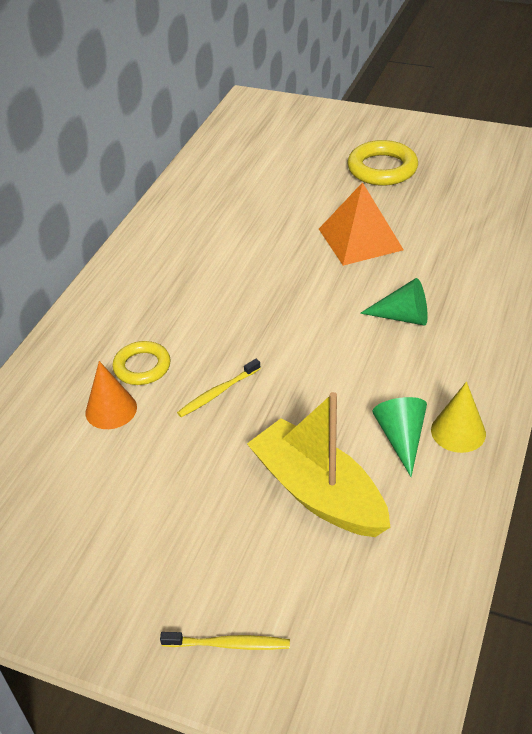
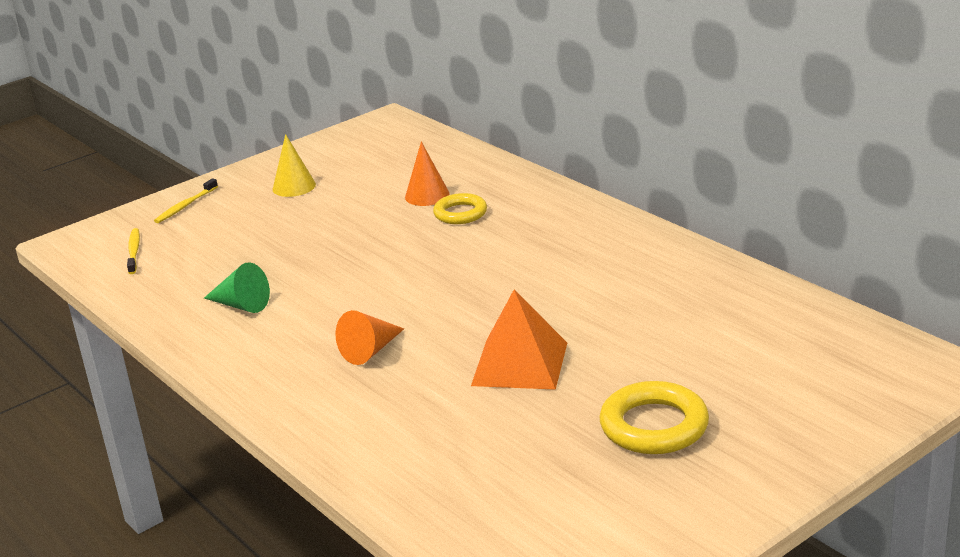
camera: 120 degrees right, 15 degrees down
(217, 393) = (390, 239): yellow toothbrush -> yellow toothbrush (134, 251)
(318, 492) = (243, 258): yellow boat -> none
(403, 317) = (370, 351): green cone -> orange cone
(458, 431) = (212, 333): yellow cone -> yellow cone (294, 186)

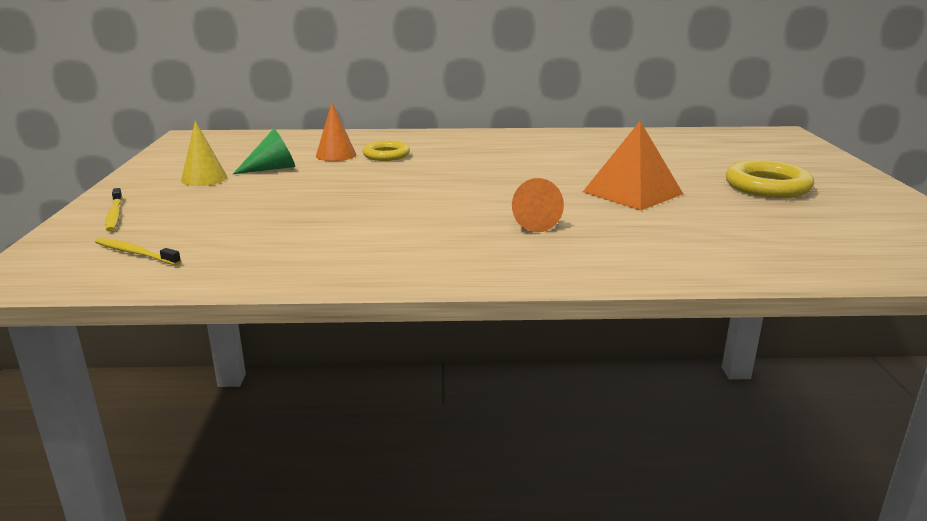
camera: 55 degrees left, 5 degrees down
(241, 305) = (355, 241): green cone -> green cone (272, 169)

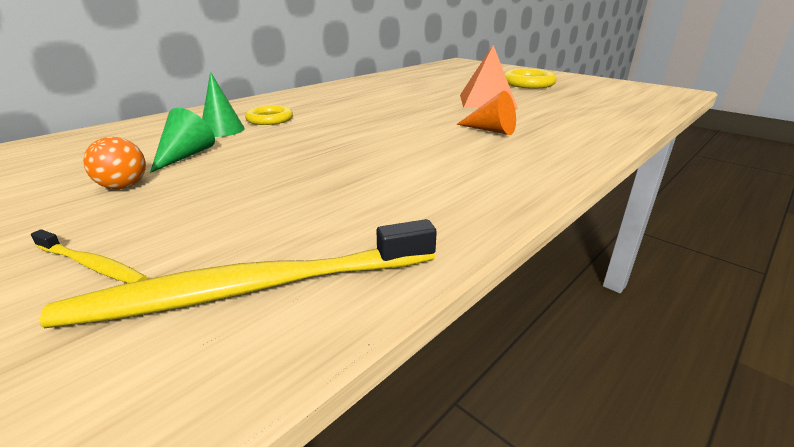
camera: 45 degrees left, 5 degrees up
(135, 253) = (251, 289): yellow toothbrush -> yellow toothbrush, size x2.12
(204, 179) = (123, 186): yellow cone -> orange ball
(336, 155) = (222, 130): orange cone -> green cone

